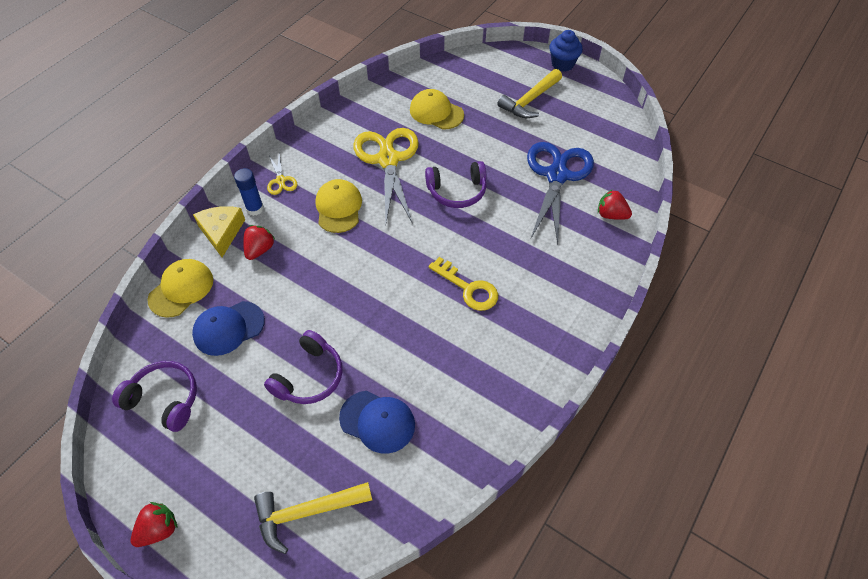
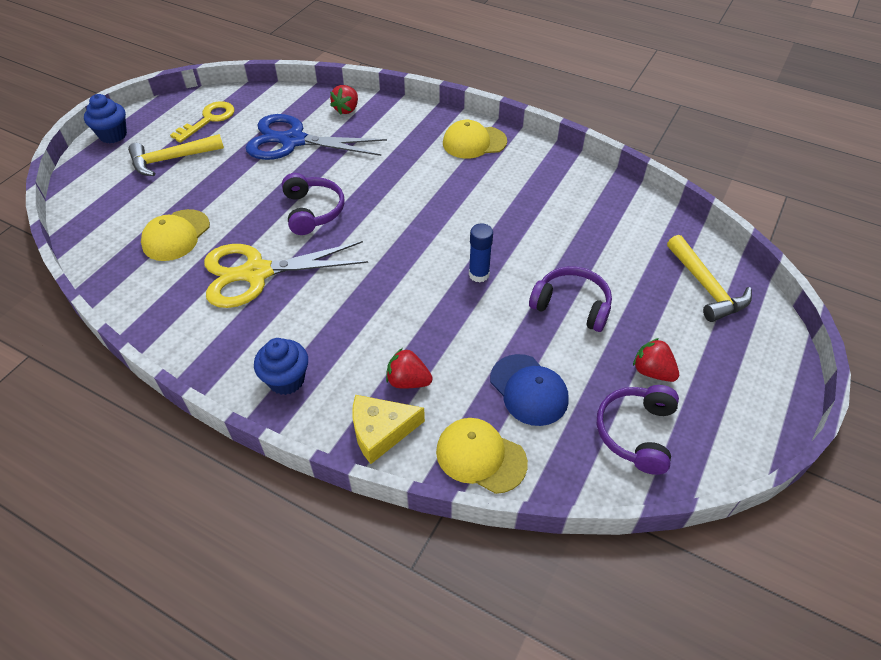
camera: 95 degrees left, 5 degrees down
(159, 529) = (771, 398): red strawberry -> red strawberry (652, 371)
(255, 209) = (338, 400): blue glue stick -> blue glue stick (479, 274)
(281, 181) = (286, 380): yellow scissors -> blue cupcake
(338, 208) = (336, 311): yellow cap -> yellow cap (474, 142)
(377, 421) = (604, 249): blue cap -> none
(468, 288) = (444, 197): yellow key -> yellow key (209, 120)
(530, 100) = (172, 159): yellow hammer -> yellow hammer turned 120 degrees clockwise

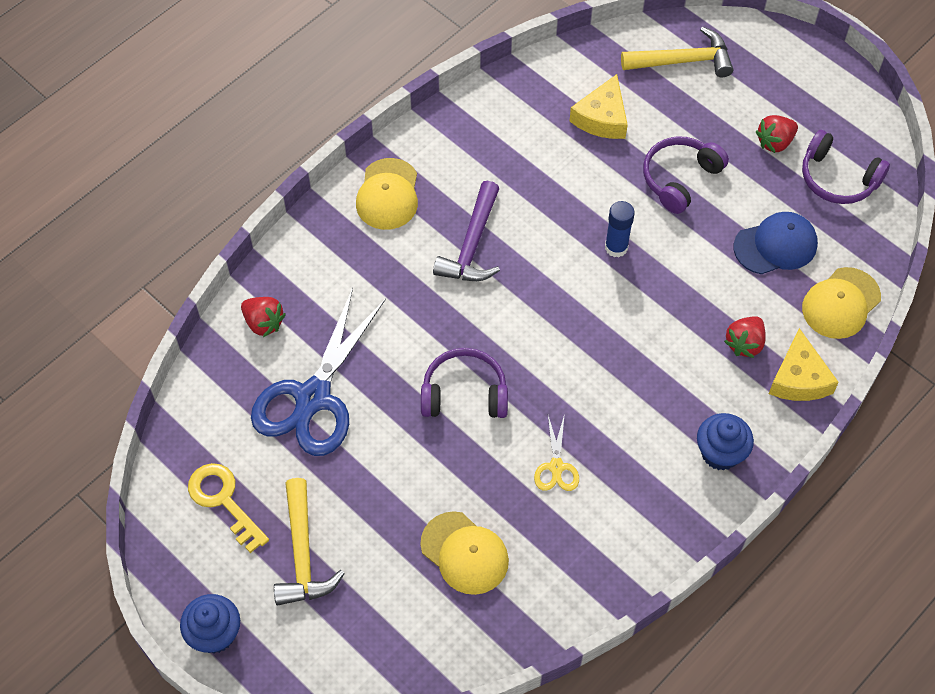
camera: 75 degrees left, 10 degrees up
(256, 273) = (556, 467): yellow scissors -> yellow scissors, size x0.44
(447, 191) = (472, 245): none -> purple hammer
(609, 244) = (602, 118): none -> yellow cheese

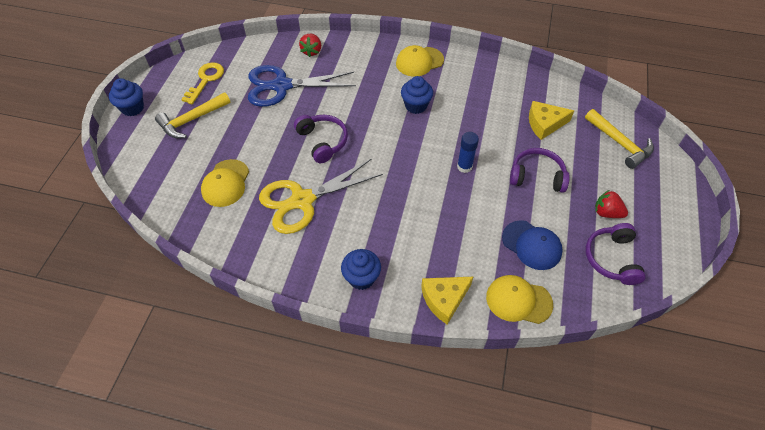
camera: 60 degrees right, 5 degrees down
(472, 245) = (416, 106): purple hammer -> blue cupcake
(556, 467) = (302, 200): yellow scissors -> yellow scissors, size x2.26
(744, 343) = (447, 258): red strawberry -> none

